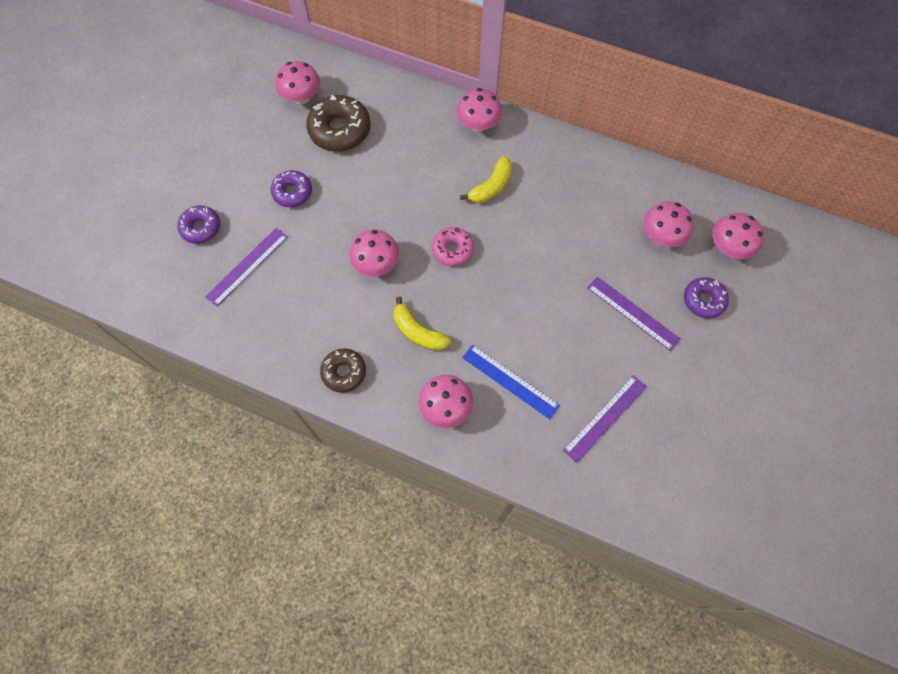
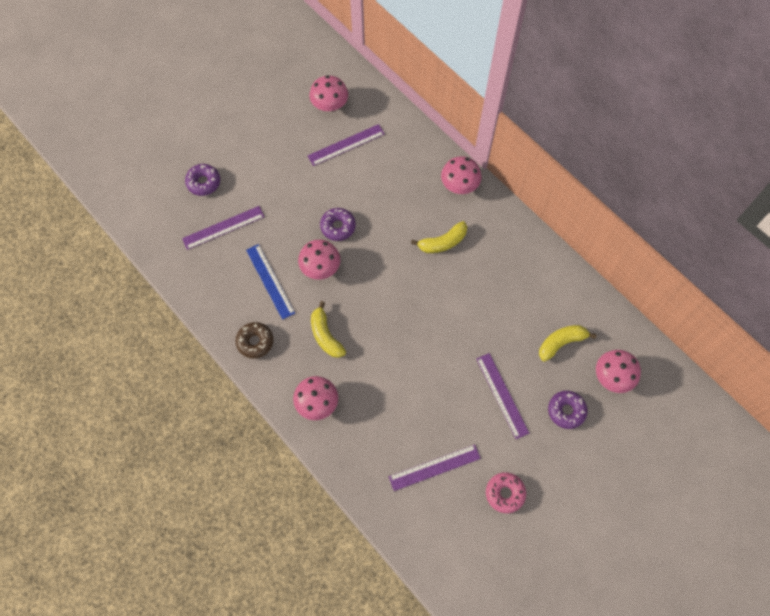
camera: 25 degrees right, 0 degrees up
(292, 192) = (285, 182): purple donut -> purple donut (338, 227)
(340, 130) = (346, 145): brown donut -> purple ruler
(452, 249) = (385, 281): pink donut -> pink donut (505, 493)
(510, 381) = (376, 405): blue ruler -> blue ruler (270, 281)
(661, 236) = (561, 343): pink mushroom -> yellow banana

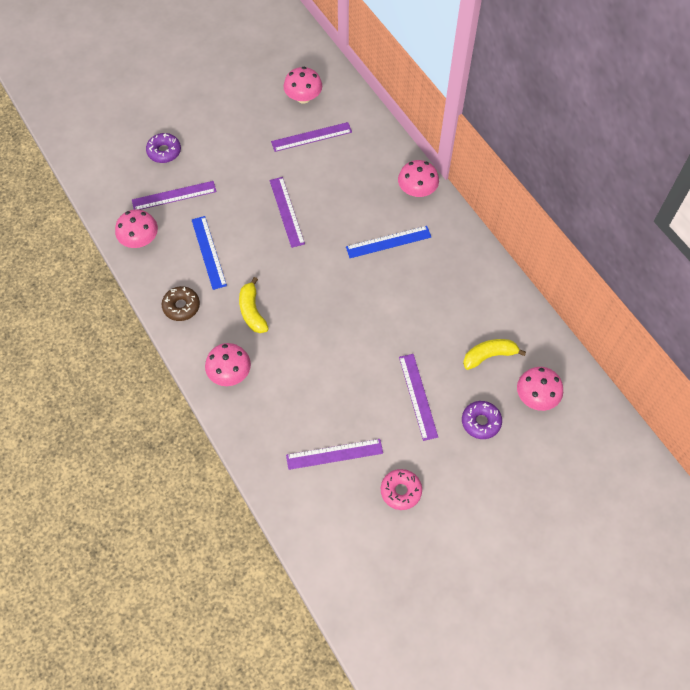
camera: 10 degrees right, 5 degrees down
(320, 267) = (261, 247): pink mushroom -> pink mushroom (140, 240)
(338, 227) = (287, 211): purple donut -> purple ruler
(442, 242) = (388, 242): yellow banana -> blue ruler

